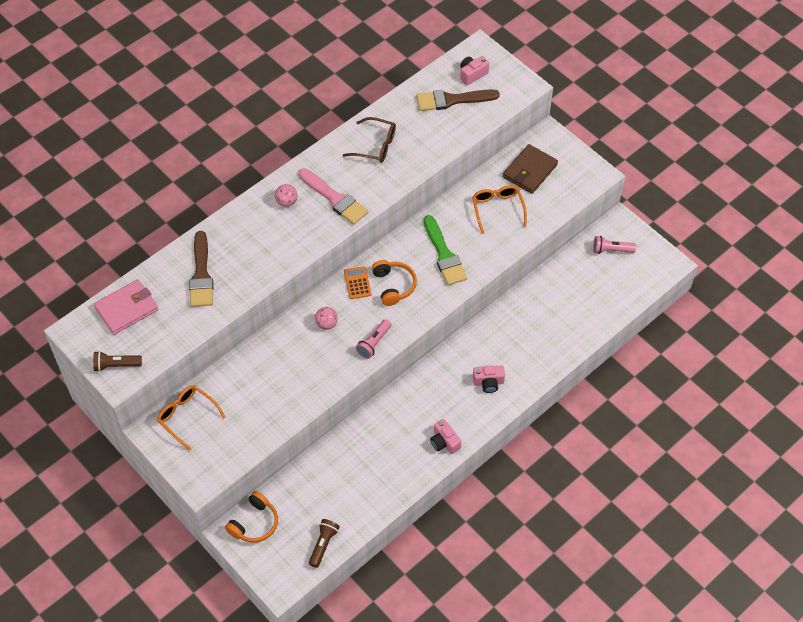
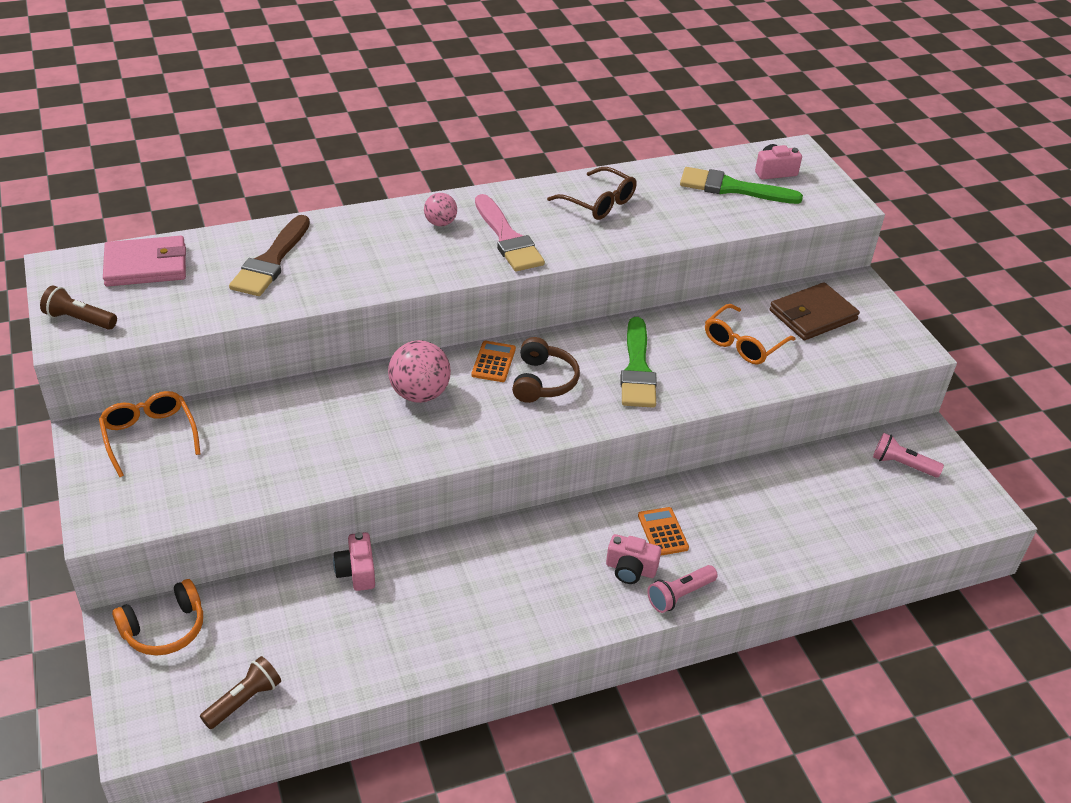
camera: 20 degrees right, 15 degrees down
(326, 324) = (420, 394): pink ball -> pink ball, size x1.72
(374, 343) = (472, 439): pink flashlight -> pink flashlight (680, 595)
(393, 286) = (543, 381): orange headphones -> brown headphones
(444, 442) = (518, 626): pink camera -> pink camera (357, 571)
(452, 100) = (732, 188): brown brush -> green brush
(495, 351) = (663, 532): none -> orange calculator
(498, 210) = (744, 343): orange glasses -> orange glasses turned 150 degrees counterclockwise

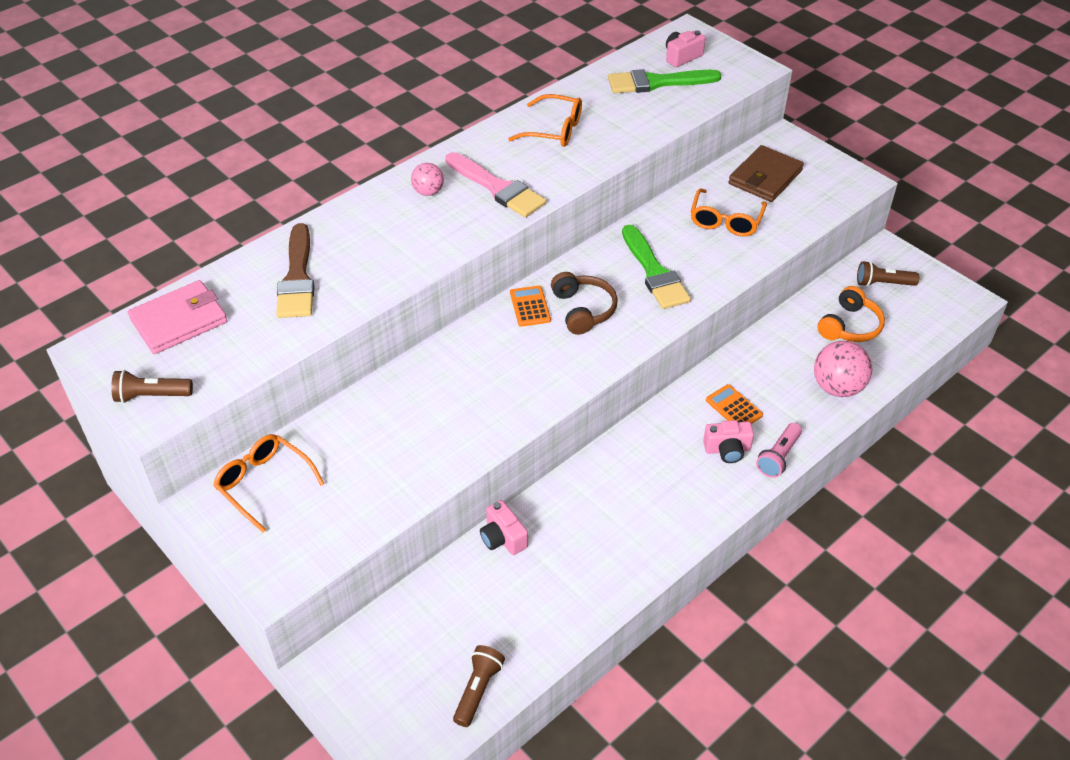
camera: 20 degrees left, 5 degrees up
(165, 629) = (366, 655): orange headphones -> orange headphones (849, 326)
(420, 394) = (485, 358): pink ball -> pink ball (837, 387)
(598, 202) = (553, 130): brown glasses -> orange glasses
(902, 465) = (883, 283): pink flashlight -> brown flashlight

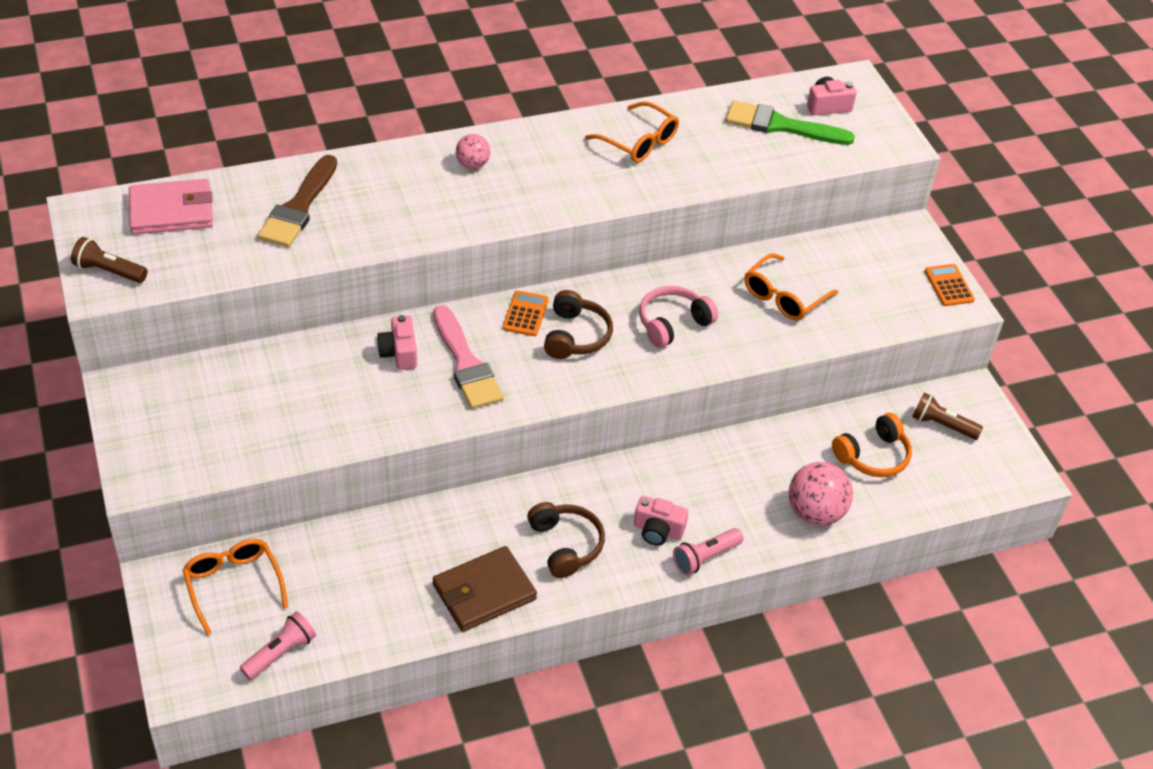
camera: 20 degrees right, 0 degrees up
(264, 484) = (180, 390): orange glasses -> orange glasses (233, 586)
(478, 690) = (280, 653): brown flashlight -> pink flashlight
(497, 188) = (542, 183): pink brush -> pink brush (466, 363)
(503, 538) = (386, 528): pink camera -> pink camera (399, 353)
(654, 272) = (672, 323): green brush -> pink headphones
(662, 492) = (565, 545): none -> brown headphones
(734, 408) = (692, 492): orange calculator -> orange calculator (949, 285)
(765, 177) = (859, 265): brown wallet -> brown wallet (484, 592)

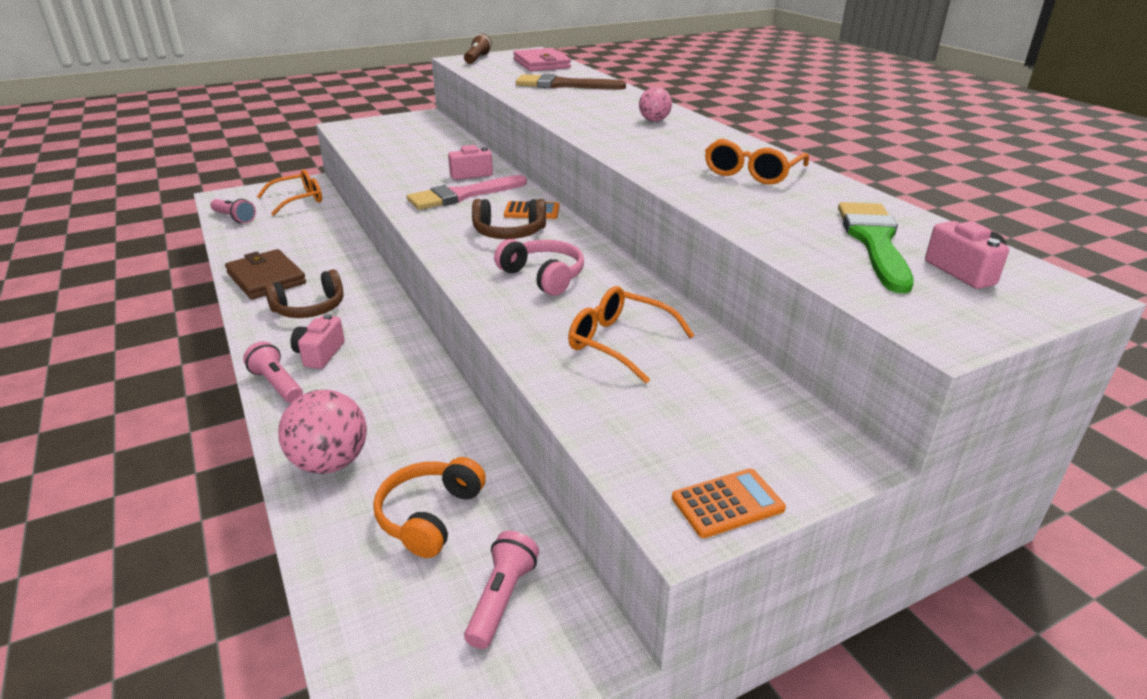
camera: 85 degrees right, 15 degrees down
(873, 456) = (429, 516): orange headphones -> orange headphones turned 60 degrees clockwise
(942, 425) = (501, 598): brown flashlight -> pink flashlight

